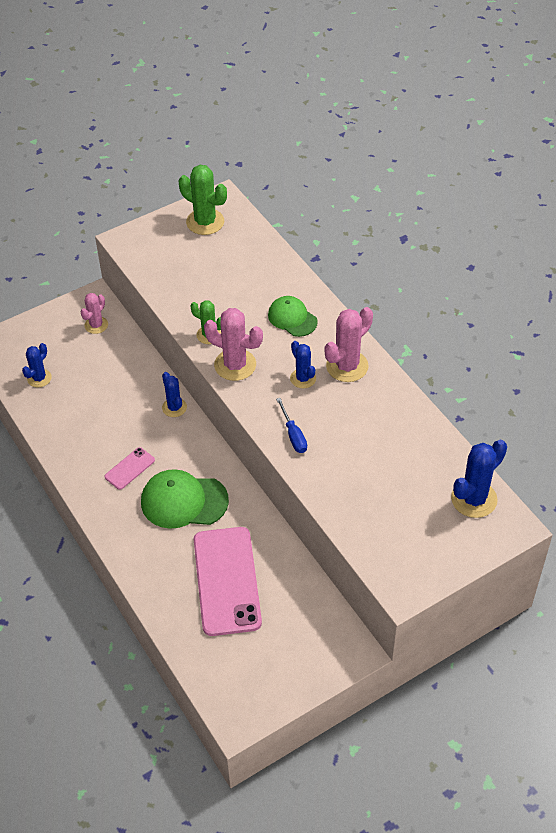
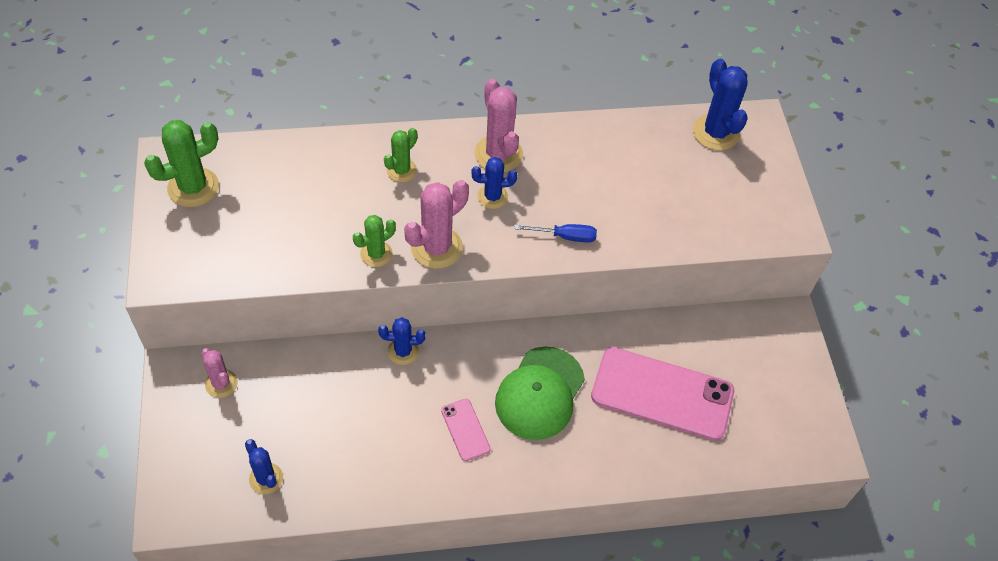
camera: 70 degrees left, 5 degrees up
(292, 318) = (401, 170): green cap -> green cactus

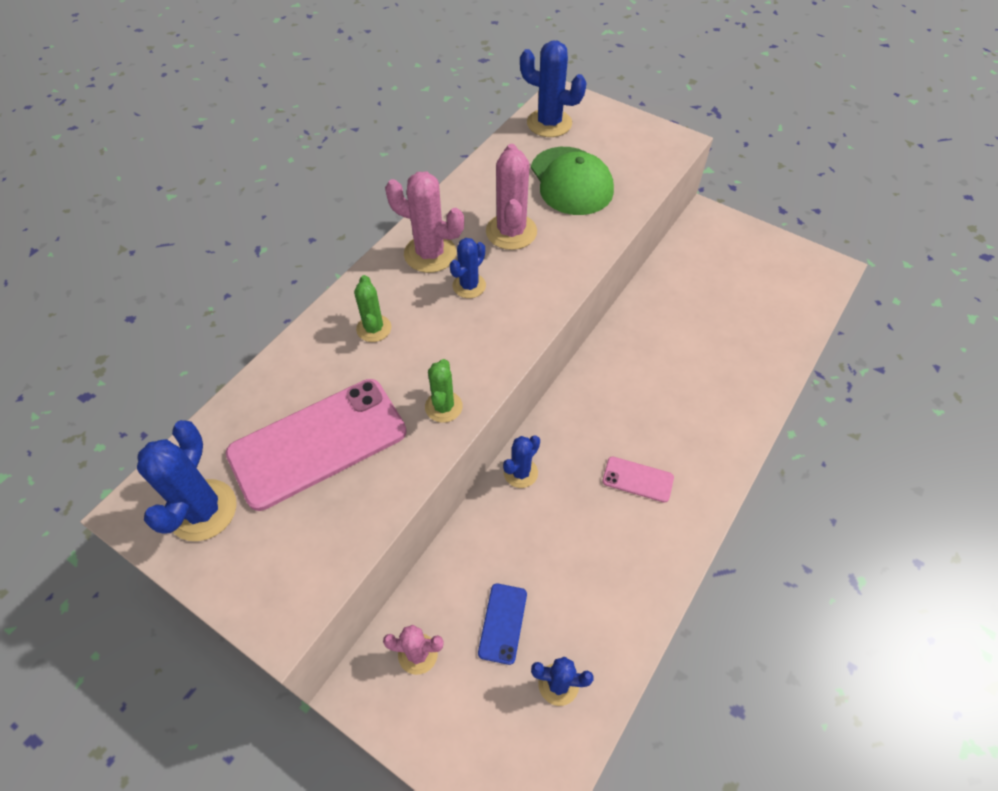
camera: 45 degrees left, 0 degrees up
(193, 187) = (203, 510): green cactus -> blue cactus
(281, 417) = (502, 623): none -> blue phone
(436, 247) = (482, 358): pink cactus -> pink cactus (511, 232)
(540, 393) = (646, 403): green cap -> green cap (571, 181)
(565, 236) = (556, 267): blue screwdriver -> none
(662, 394) = (710, 327): pink phone -> pink phone (318, 443)

